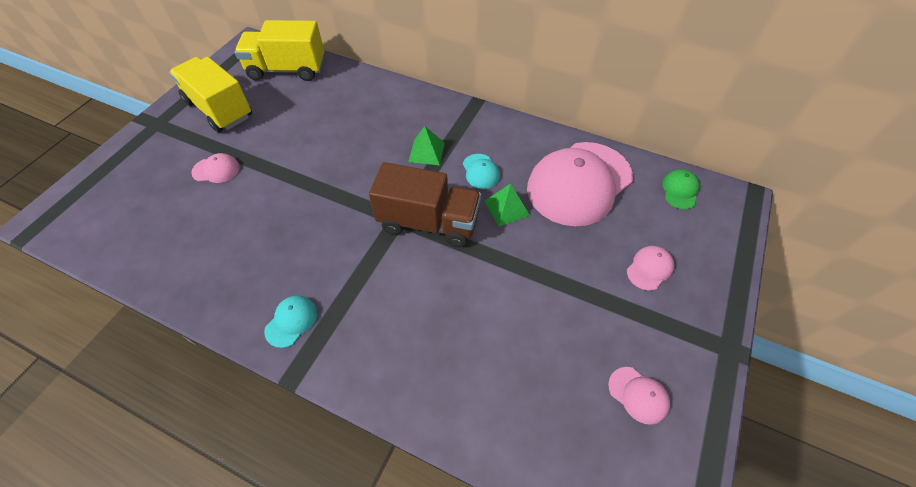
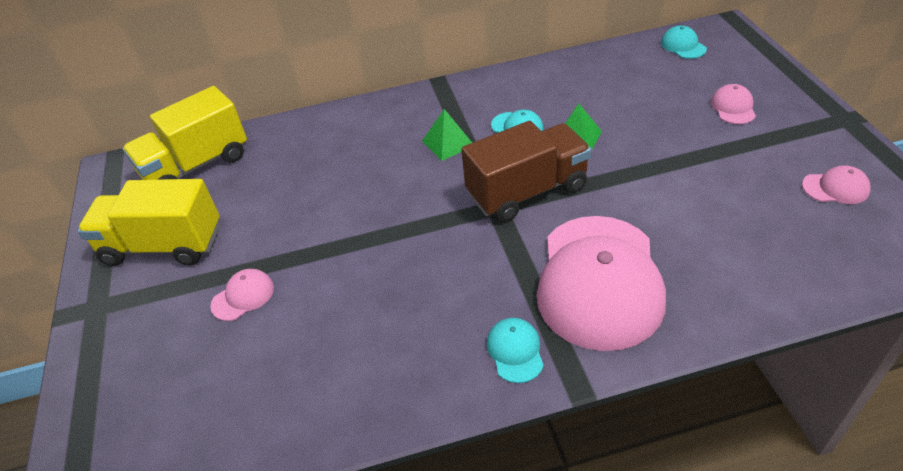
camera: 35 degrees left, 10 degrees down
(579, 183) = (606, 86): pink cap -> pink cap (599, 281)
(680, 190) = (683, 46): green cap -> turquoise cap

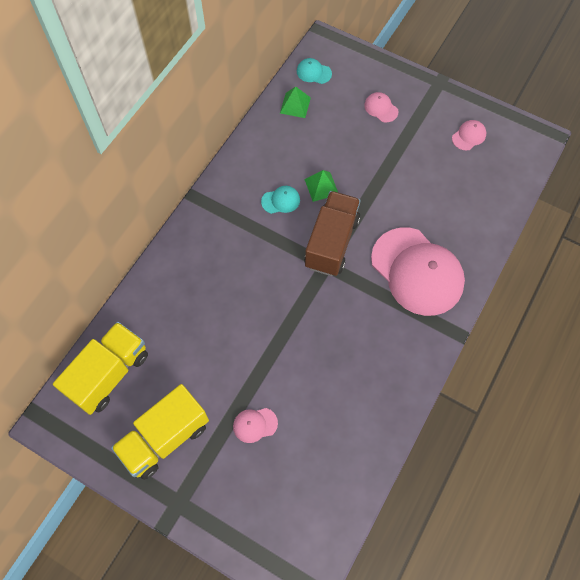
camera: 50 degrees left, 20 degrees up
(197, 165) = (109, 374): yellow truck -> yellow truck turned 150 degrees counterclockwise
(243, 296) = (255, 425): pink cap -> pink cap turned 105 degrees counterclockwise
(448, 143) = (253, 240): green pyramid -> green pyramid (295, 105)
(515, 351) = (417, 339): turquoise cap -> none

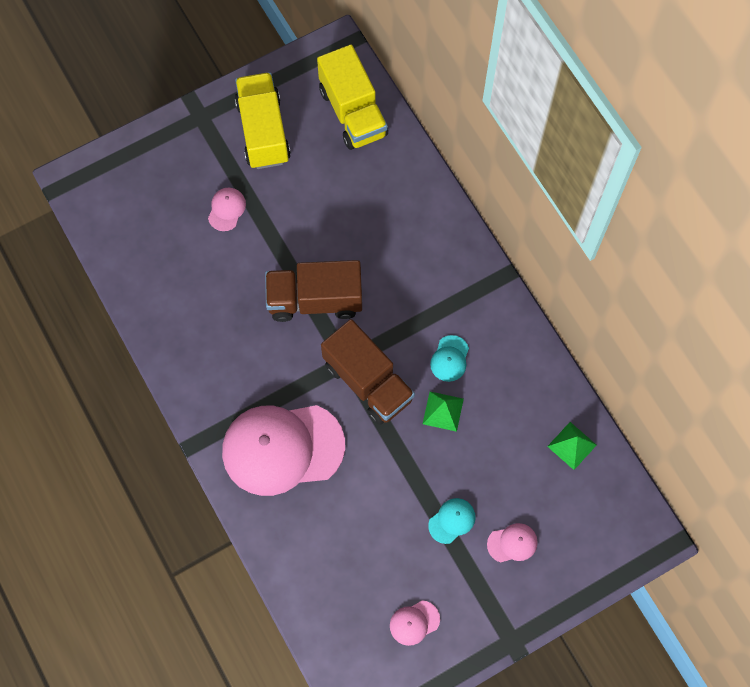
camera: 120 degrees right, 5 degrees up
(292, 312) = (315, 300): none -> brown truck
(313, 72) = (610, 495): turquoise cap -> turquoise cap (452, 521)
(469, 136) = (414, 622): pink cap -> pink cap turned 75 degrees clockwise

